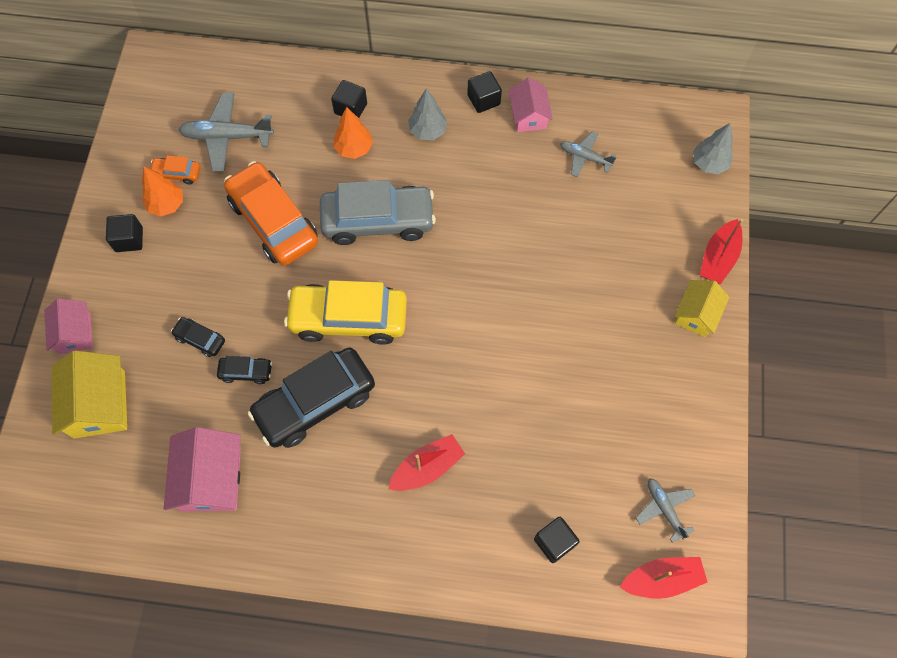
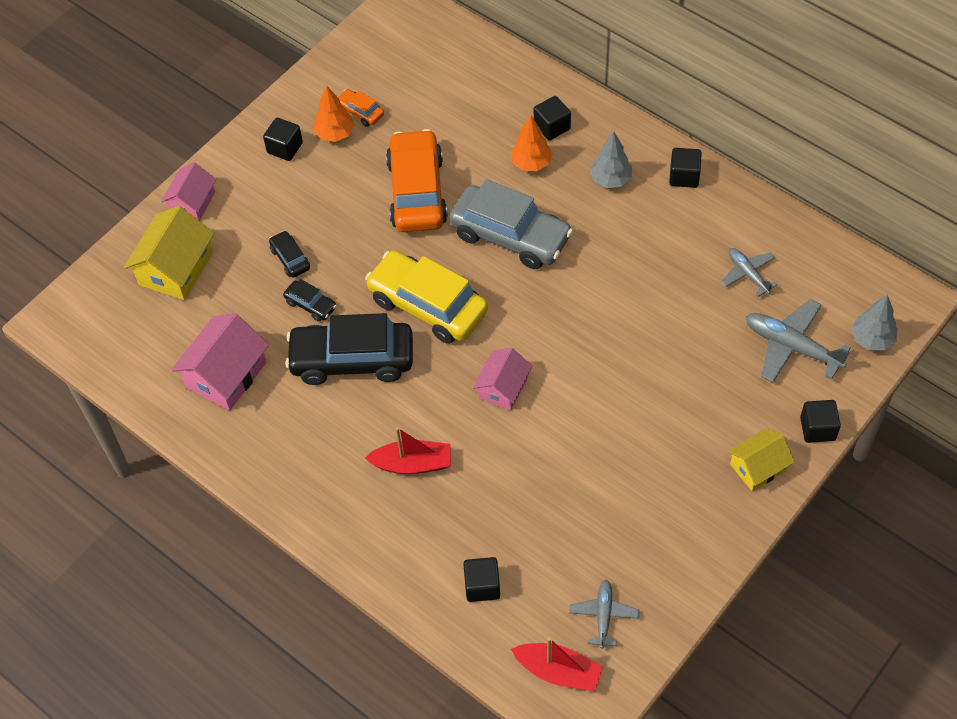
camera: 35 degrees right, 10 degrees down
(227, 137) = (424, 101): grey plane -> grey plane (792, 347)
(528, 116) = (718, 211): pink house -> pink house (503, 388)
(718, 258) = (817, 429): red boat -> black cube

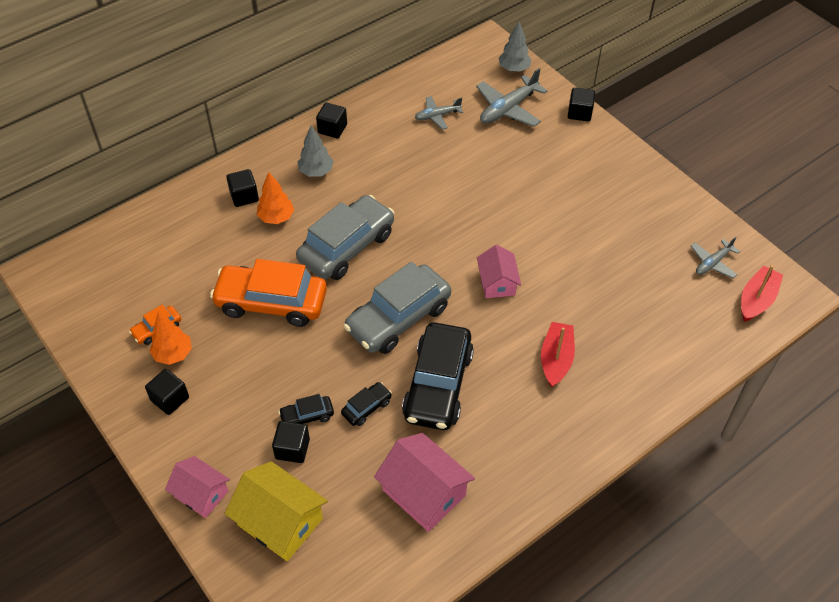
camera: 80 degrees left, 5 degrees down
(427, 306) = (398, 318): yellow car -> grey car
(482, 586) = (678, 333): black cube -> black cube (292, 449)
(503, 388) = (497, 282): pink house -> pink house turned 45 degrees clockwise
(603, 615) = (712, 263): grey plane -> grey plane turned 60 degrees counterclockwise
(758, 467) = (604, 150): yellow house -> none

